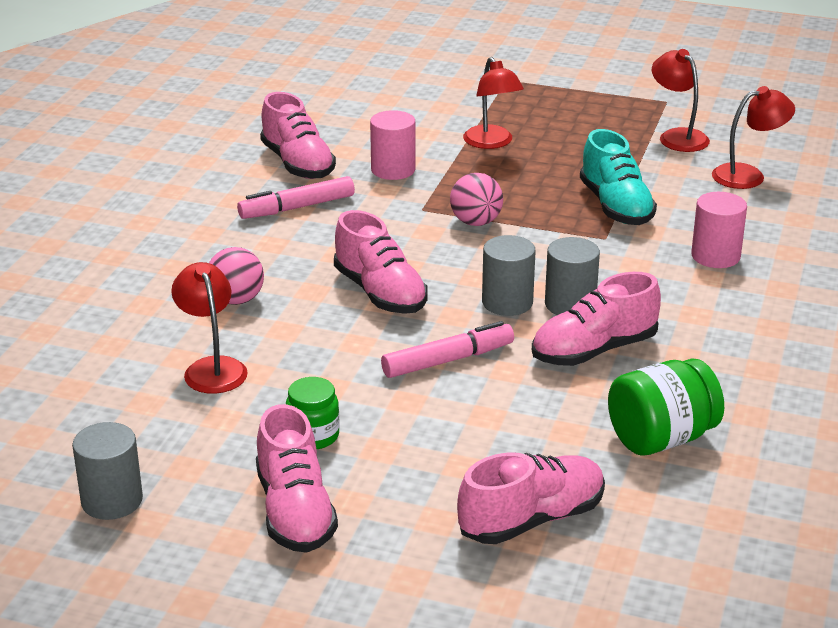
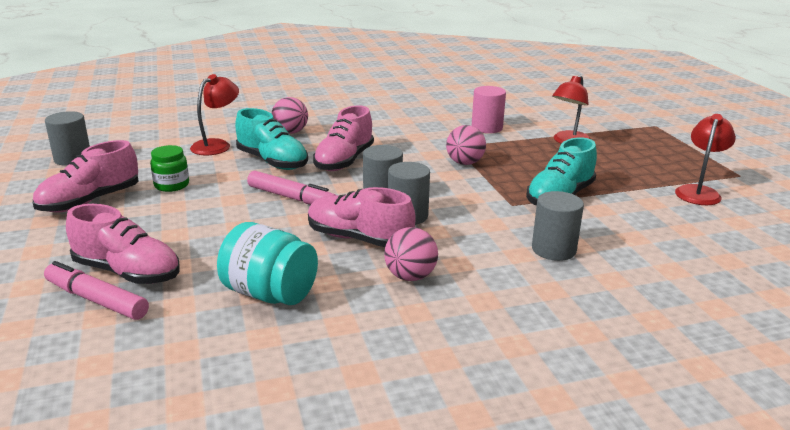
camera: 55 degrees right, 5 degrees down
(297, 207) = (405, 119): pink marker -> pink marker (96, 300)
(298, 164) = (451, 107): pink shoe -> none
(323, 342) = (272, 162): none -> turquoise shoe
(661, 438) = (270, 294): green jar -> turquoise jar
(697, 348) = (410, 276): none -> pink ball
(715, 256) = (553, 249): pink cylinder -> grey cylinder
(748, 175) = (697, 231): red lamp -> none

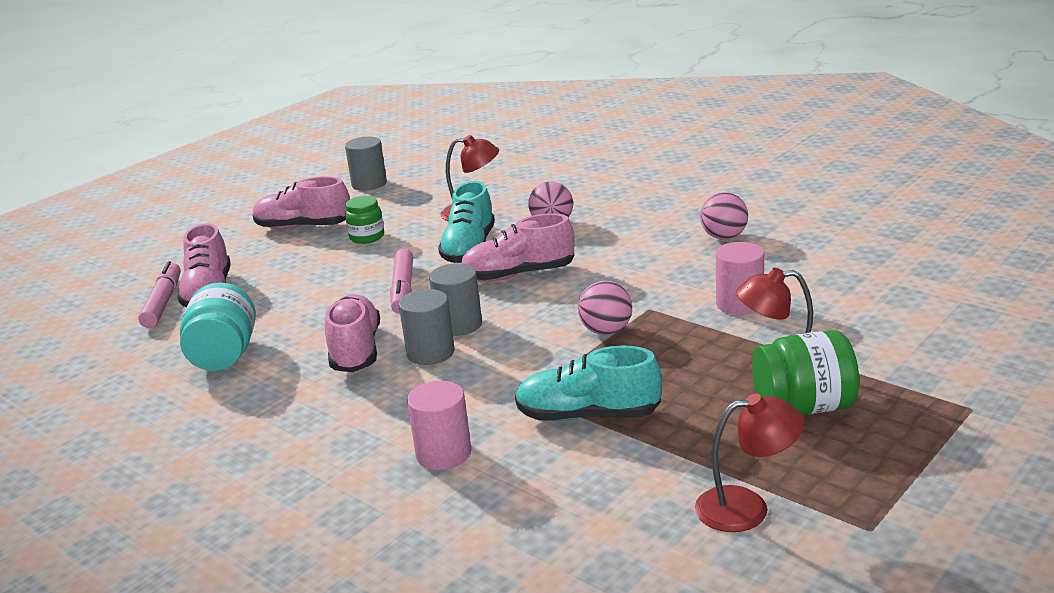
camera: 60 degrees right, 0 degrees up
(410, 276) = (309, 400): pink ball -> pink ball (724, 237)
(553, 249) = (443, 453): grey cylinder -> pink cylinder
(615, 151) = (804, 407): none -> green jar

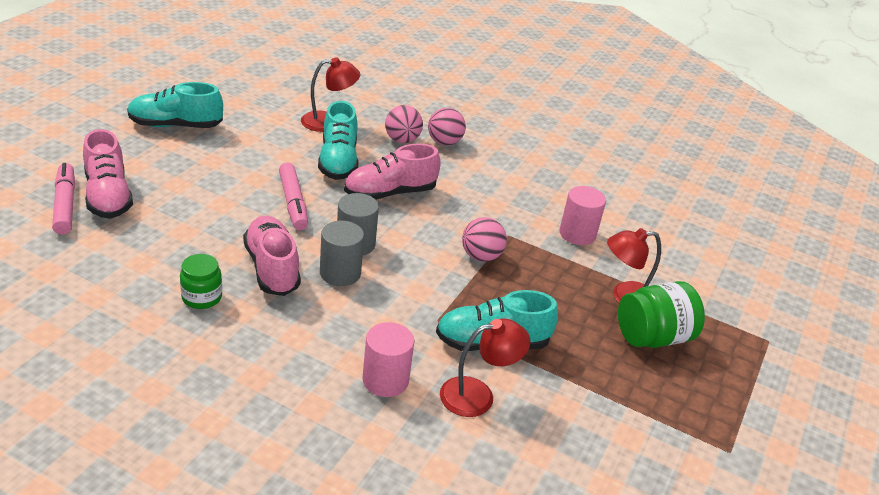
camera: 20 degrees left, 10 degrees up
(224, 355) = (149, 269): turquoise jar -> none
(303, 227) = (175, 125): pink shoe -> turquoise shoe
(367, 237) = (240, 142): green jar -> green jar (202, 297)
(369, 184) = (222, 81): grey cylinder -> none
(724, 237) = (546, 165): pink ball -> pink ball (444, 142)
(747, 507) = (638, 432): red lamp -> red lamp (478, 395)

